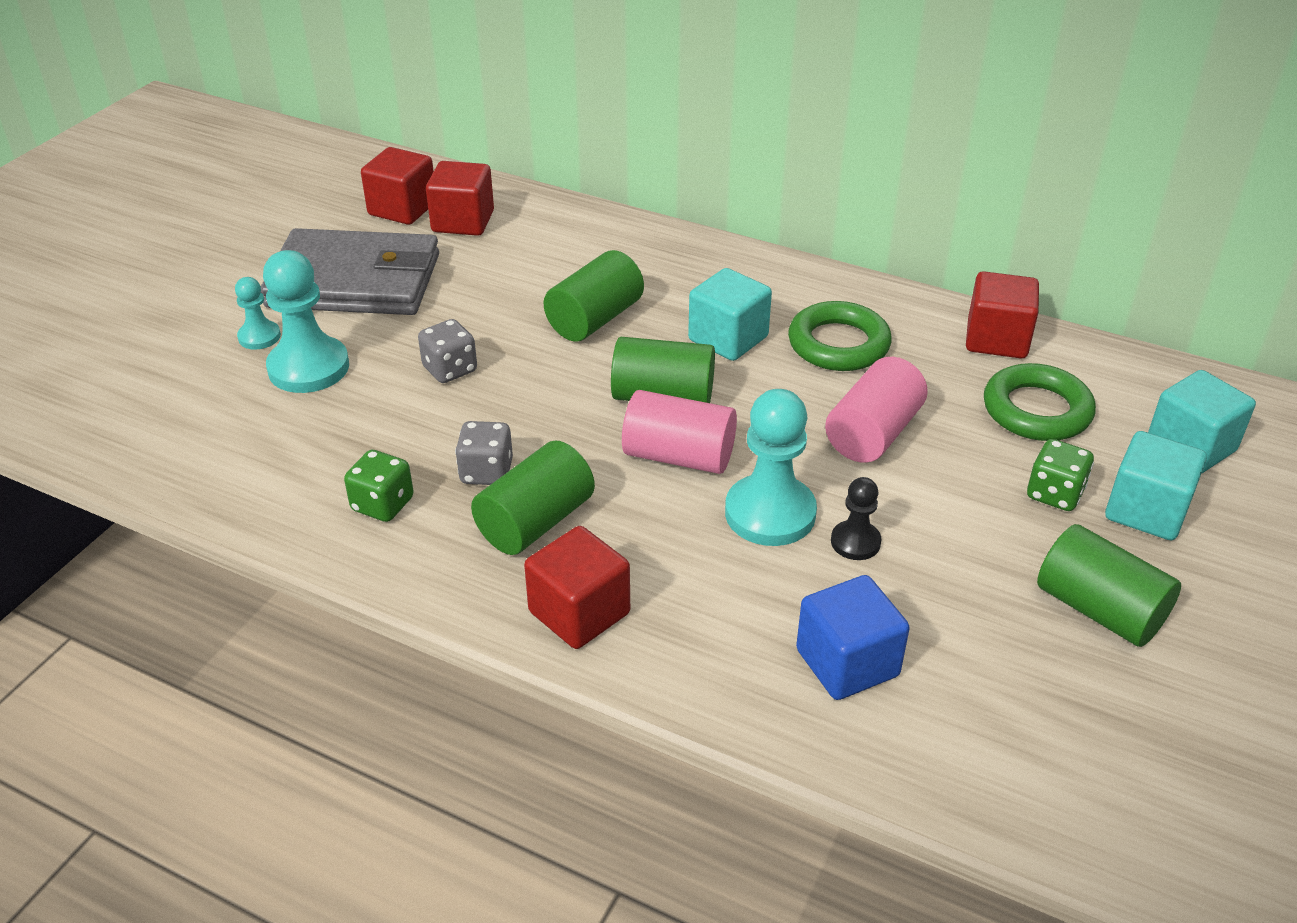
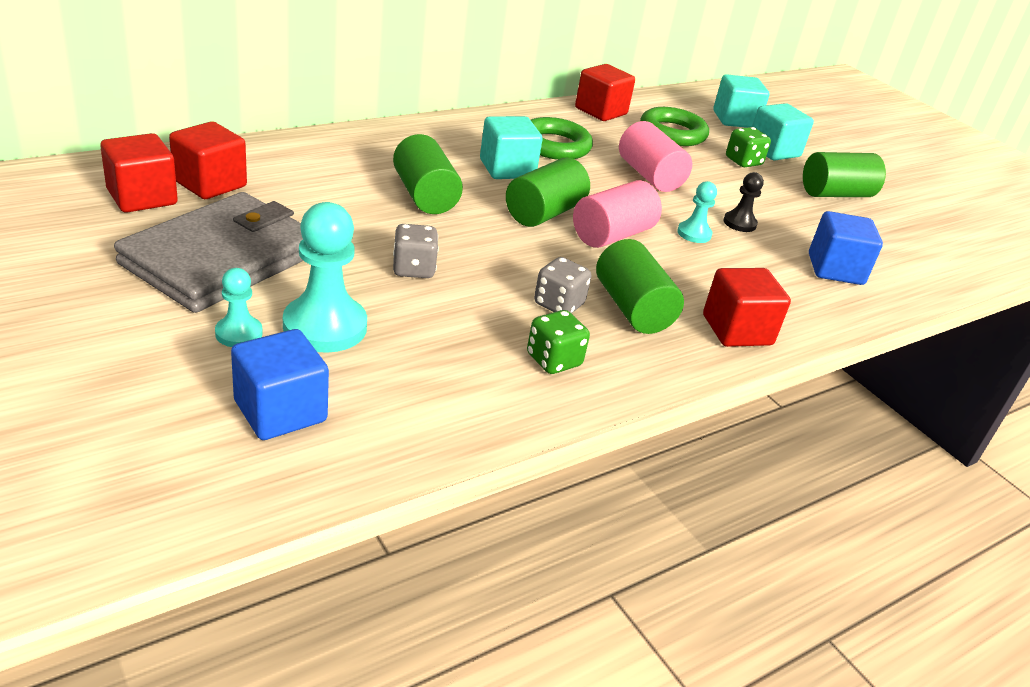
camera: 65 degrees left, 5 degrees down
(178, 399) = (280, 411): none -> blue cube
(770, 513) = (694, 234): turquoise pawn -> turquoise pawn, size x0.53

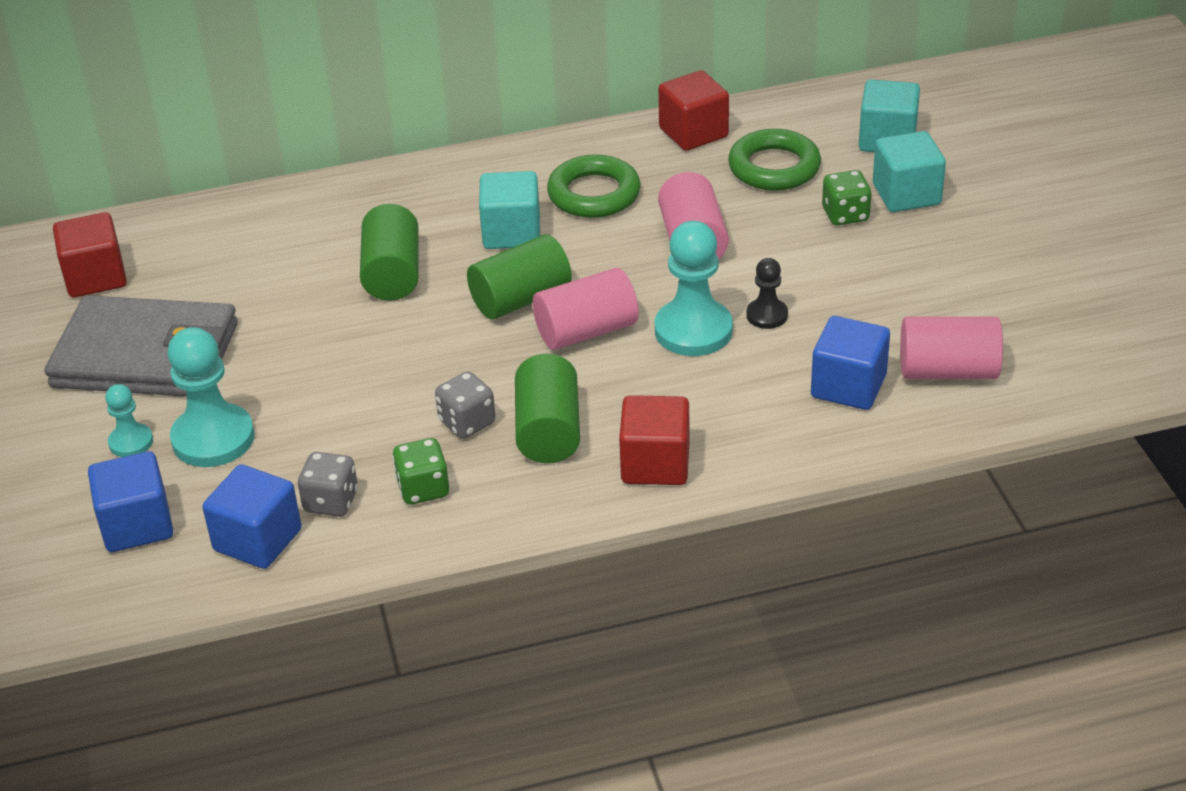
camera: 25 degrees right, 5 degrees up
(210, 184) = (168, 259): red cube -> none
(222, 258) = (146, 355): grey wallet -> grey wallet turned 45 degrees clockwise
(413, 269) = (332, 373): grey dice -> grey dice (331, 501)
(418, 416) = (258, 540): none -> blue cube
(694, 234) = (693, 330): turquoise pawn -> turquoise pawn, size x1.87
(836, 194) = (945, 268): green cylinder -> none
(893, 258) = (948, 371): none -> pink cylinder

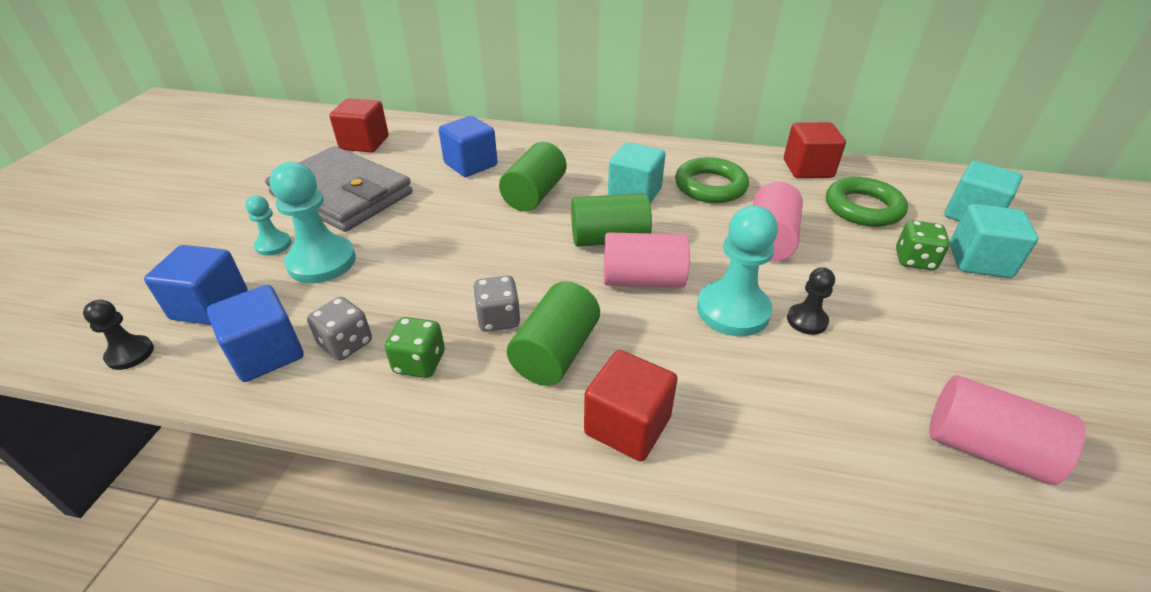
camera: 25 degrees right, 0 degrees up
(108, 595) = (130, 354): none -> black pawn
(848, 386) = (863, 421): blue cube -> blue cube (470, 164)

